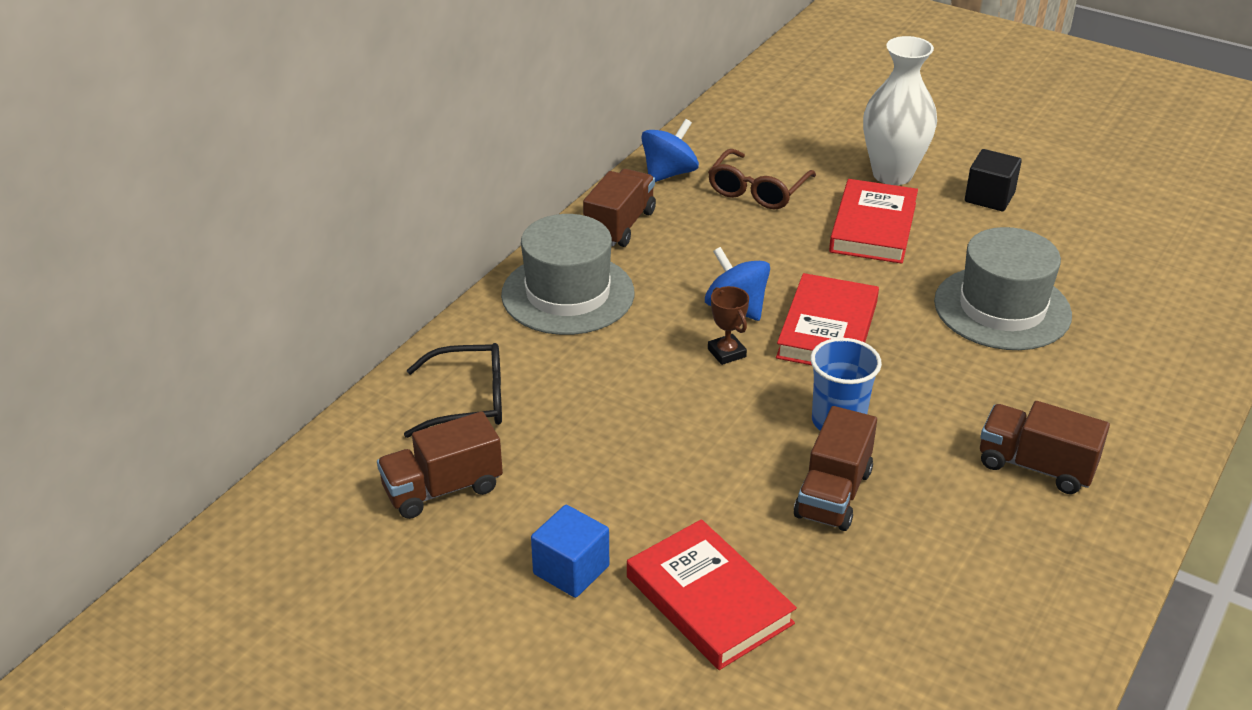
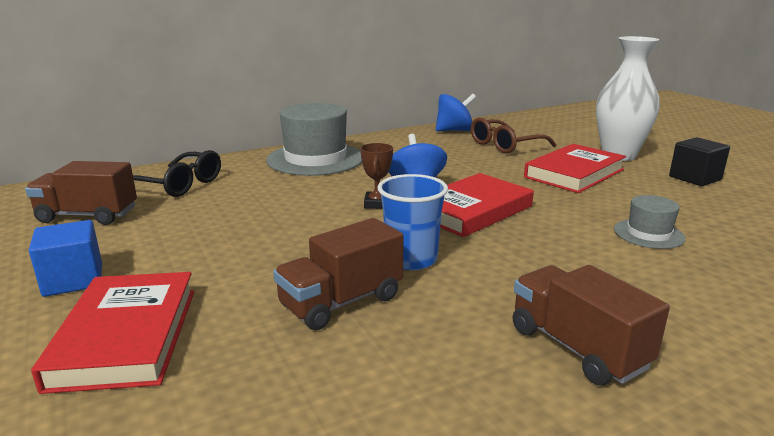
camera: 30 degrees right, 15 degrees down
(620, 225) = (392, 142): brown truck -> none
(1002, 308) = (648, 234): grey hat -> grey hat, size x0.50

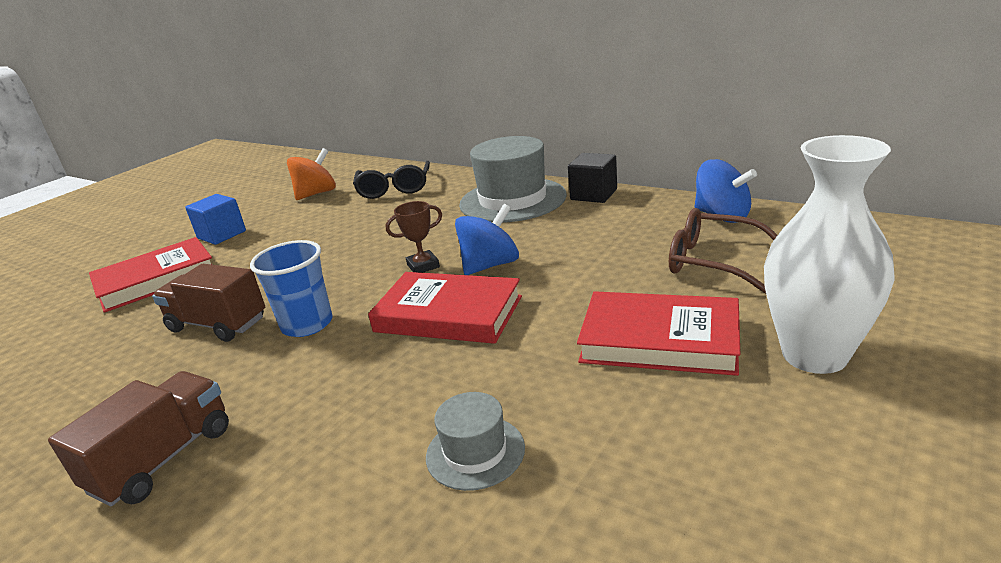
camera: 65 degrees right, 5 degrees up
(87, 216) = (316, 194): brown truck -> orange spinning top
(695, 178) = (801, 459): black cube -> black cube (593, 195)

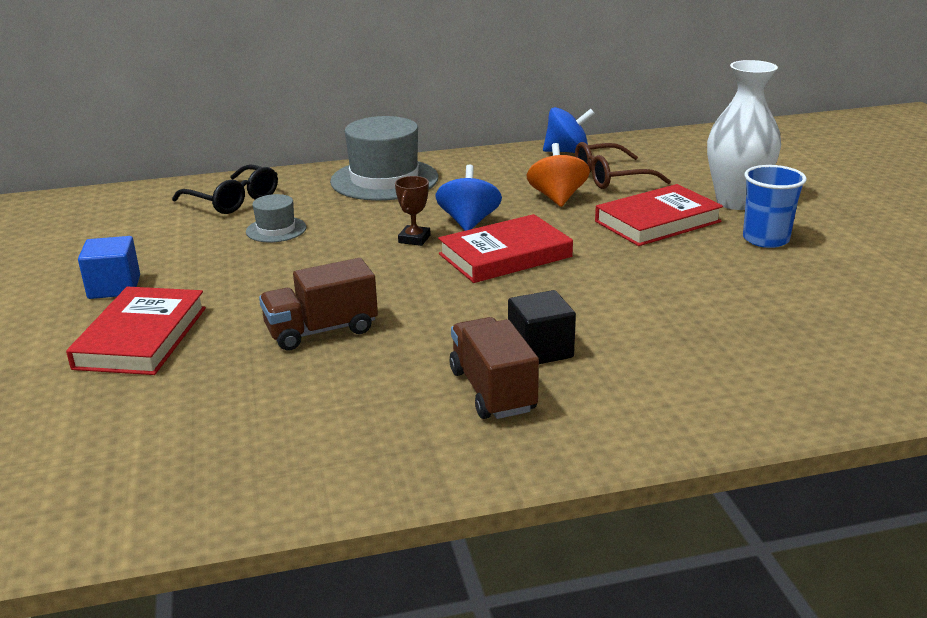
camera: 50 degrees left, 0 degrees up
(307, 324) = (407, 299): blue cup -> blue cup (765, 239)
(316, 194) = (141, 227): orange spinning top -> orange spinning top (557, 198)
(475, 452) = (667, 299): grey hat -> grey hat (276, 229)
(593, 195) = (447, 160): black cube -> black cube (540, 350)

